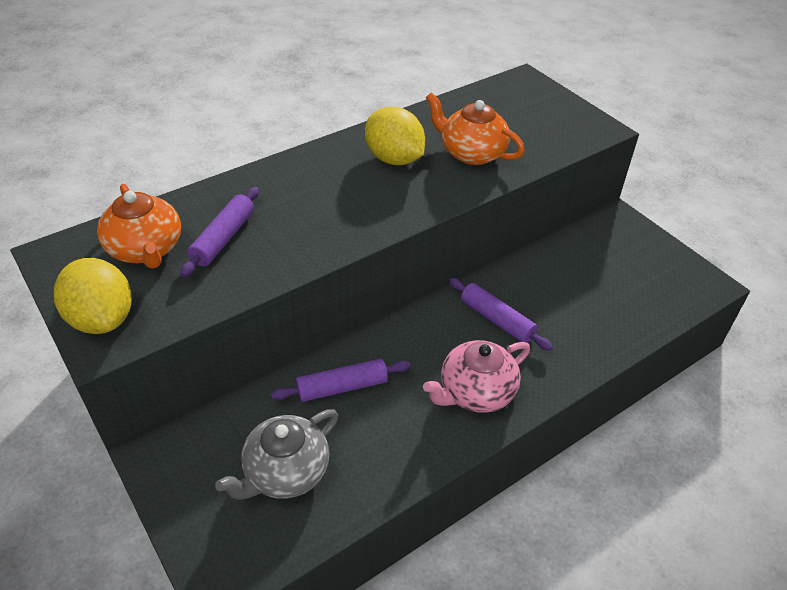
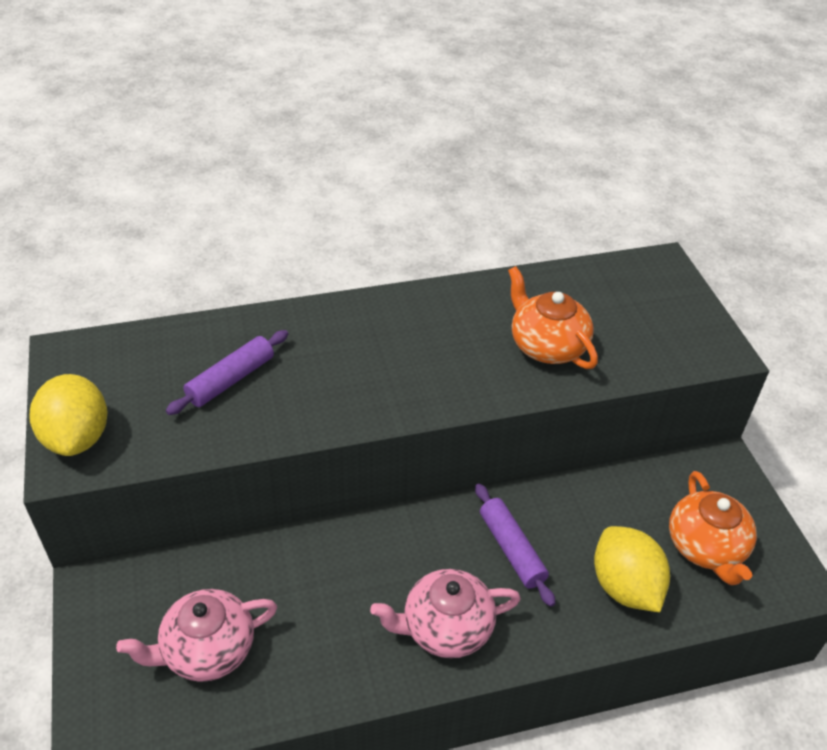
camera: 20 degrees right, 0 degrees up
(146, 249) = (151, 372): orange teapot -> orange teapot (706, 547)
(285, 472) = (207, 650): grey teapot -> pink teapot
(342, 387) = (306, 575): purple rolling pin -> none
(394, 159) = (455, 331): yellow lemon -> yellow lemon (625, 586)

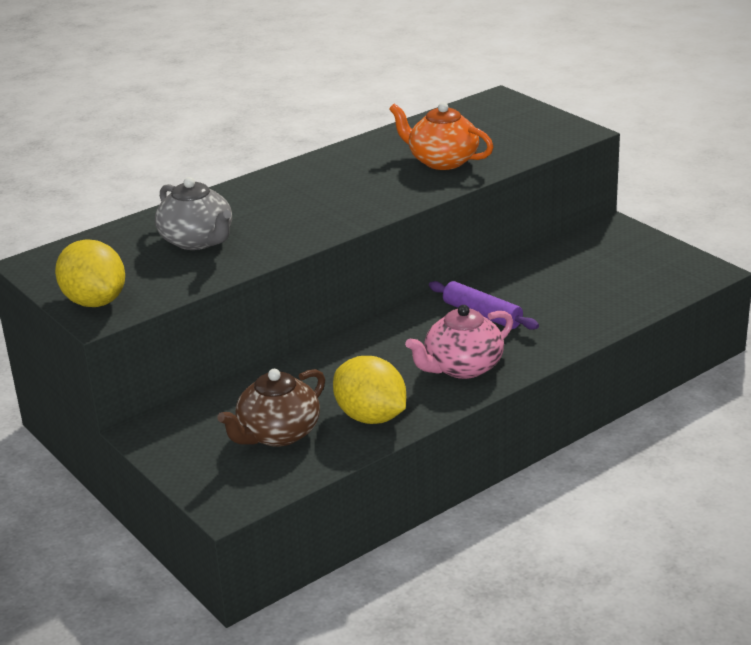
camera: 20 degrees left, 15 degrees down
(207, 650) = (277, 434): pink teapot -> brown teapot
(230, 380) = (197, 241): purple rolling pin -> grey teapot
(625, 586) = (583, 308): yellow lemon -> yellow lemon (371, 417)
(706, 547) = (630, 272): orange teapot -> none

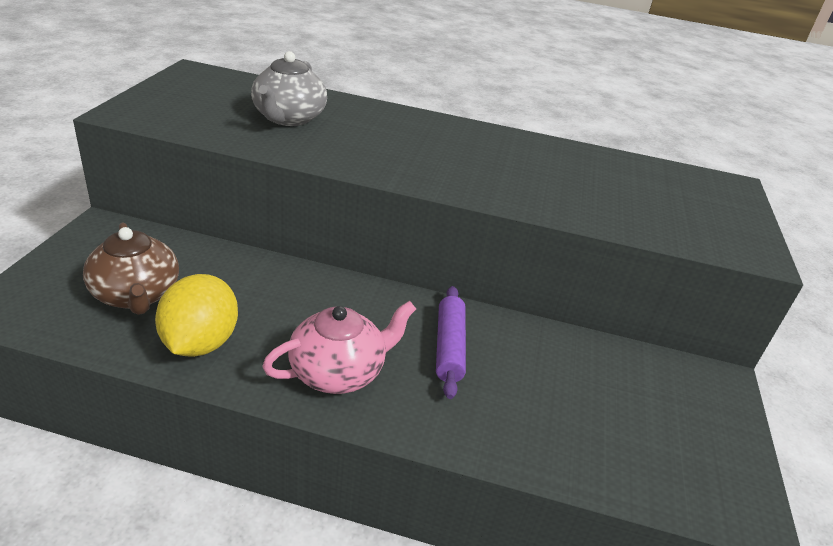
camera: 45 degrees right, 5 degrees up
(95, 301) = (148, 105): yellow lemon -> none
(277, 434) = (136, 295): brown teapot -> brown teapot turned 120 degrees counterclockwise
(442, 161) = (572, 190): orange teapot -> none
(462, 367) = (339, 372): pink teapot -> pink teapot turned 135 degrees clockwise

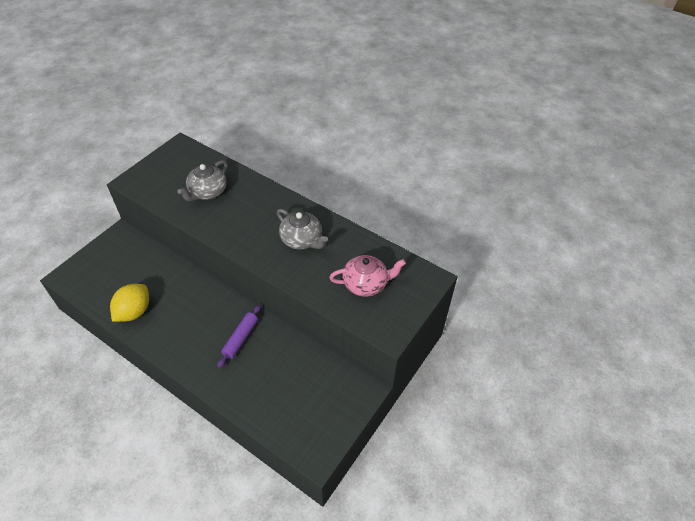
camera: 25 degrees right, 15 degrees up
(136, 295) = (119, 279): brown teapot -> none
(339, 372) = (183, 340): pink teapot -> pink teapot (366, 284)
(501, 160) = (302, 240): none -> grey teapot

